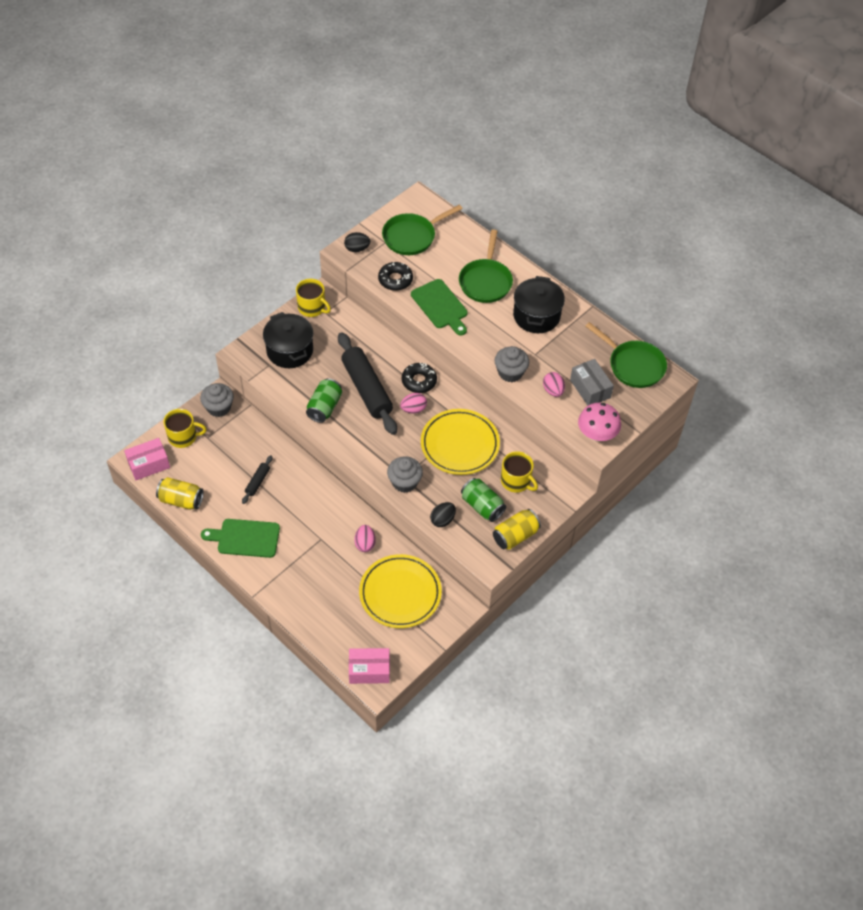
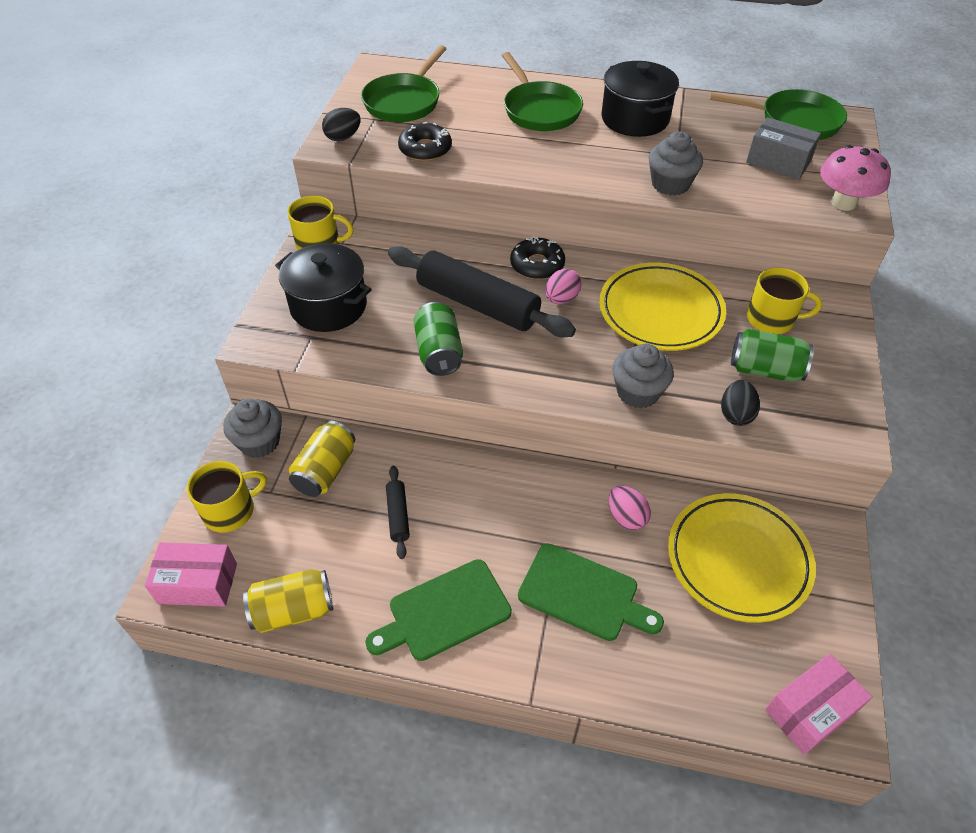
camera: 30 degrees left, 5 degrees down
(149, 464) = (198, 583): pink box -> pink box turned 60 degrees clockwise
(440, 306) = (511, 153): green cutting board -> green cutting board (583, 594)
(515, 536) = (843, 384): yellow can -> yellow can (325, 470)
(553, 391) = (740, 181): pink egg -> none

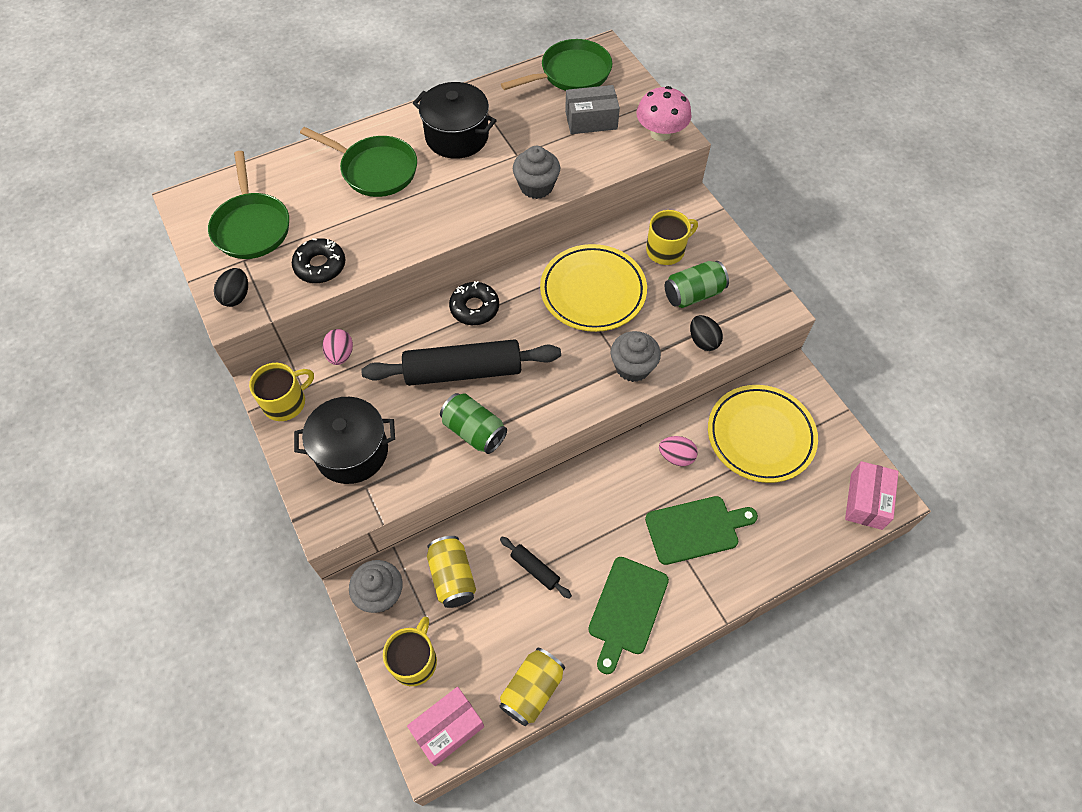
camera: 40 degrees left, 10 degrees up
(561, 299) = (518, 326): pink egg -> pink egg (340, 355)

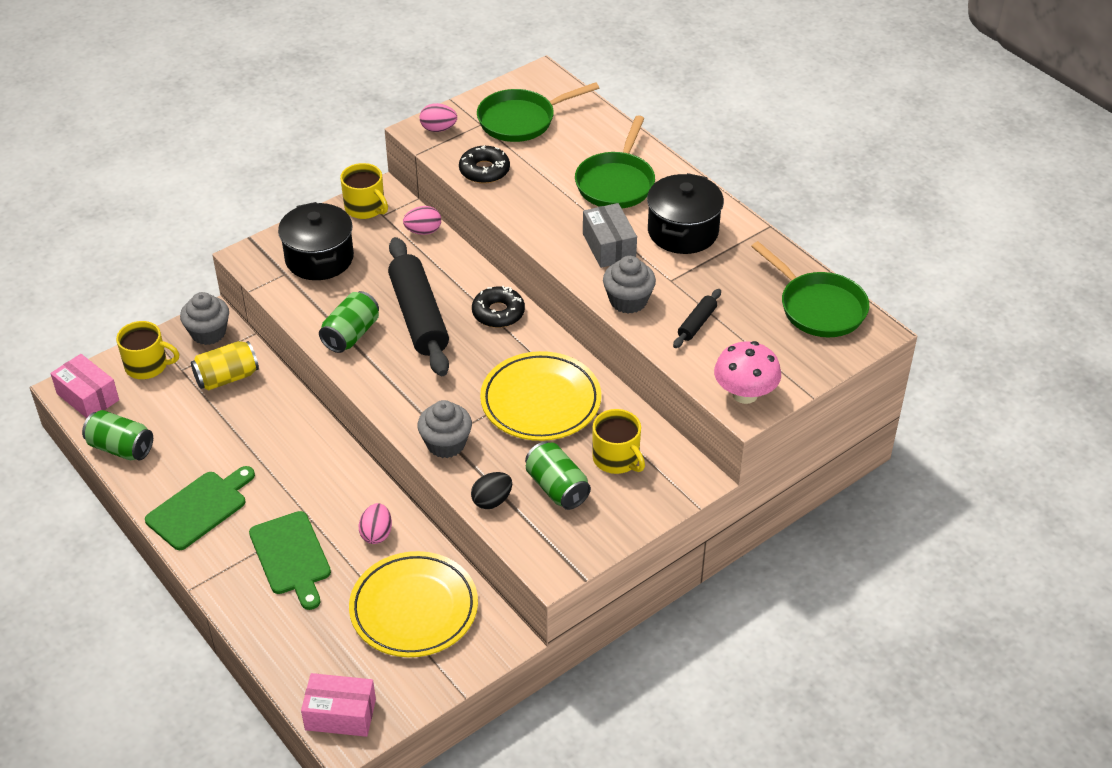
camera: 80 degrees right, 15 degrees down
(236, 296) = (438, 129): black egg -> pink egg
(532, 690) = (121, 448): yellow can -> green can
(535, 569) = (238, 434): black rolling pin -> black rolling pin (697, 323)
(591, 120) = (746, 332): grey box -> grey box (609, 246)
(626, 609) = (200, 508): green cutting board -> green cutting board turned 120 degrees clockwise

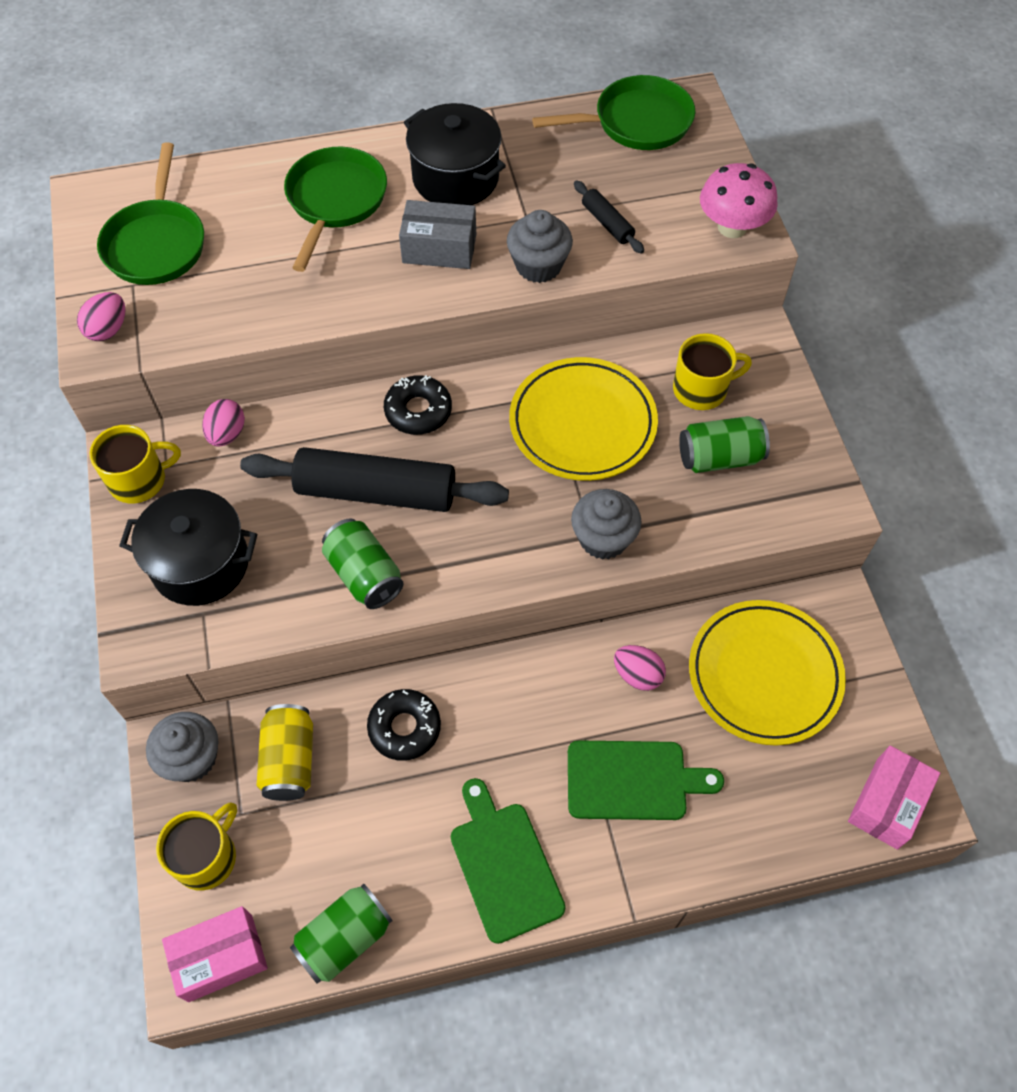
camera: 65 degrees left, 15 degrees up
(484, 170) = (224, 312): black donut -> black donut (404, 728)
(492, 501) = (712, 525): black egg -> none
(616, 183) = (335, 201): green pan -> green pan turned 120 degrees counterclockwise

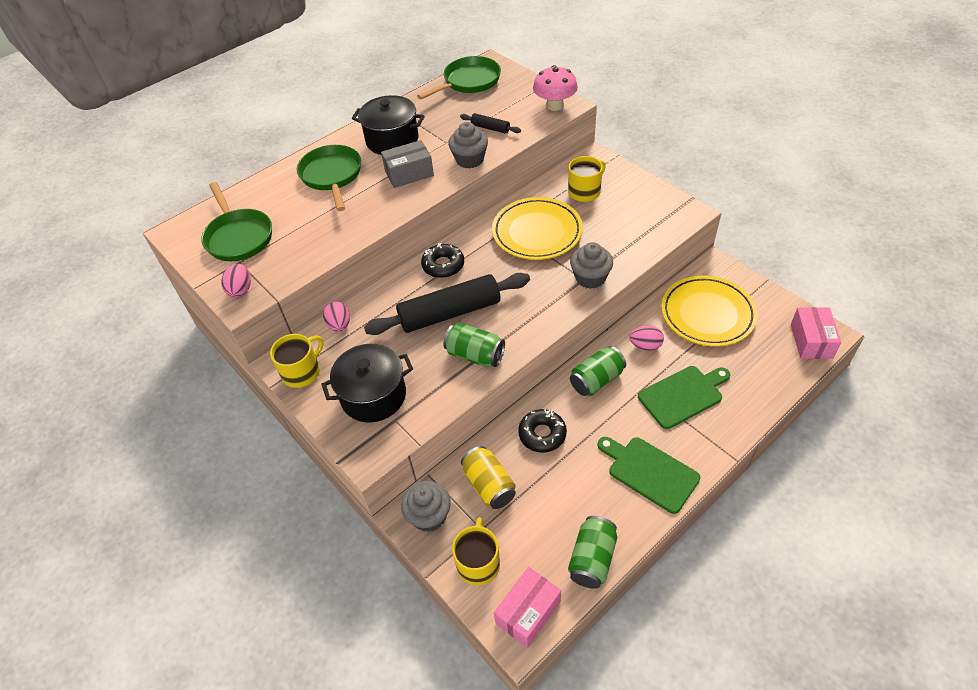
camera: 25 degrees left, 10 degrees down
(719, 457) = (618, 216): green can -> green can (596, 380)

